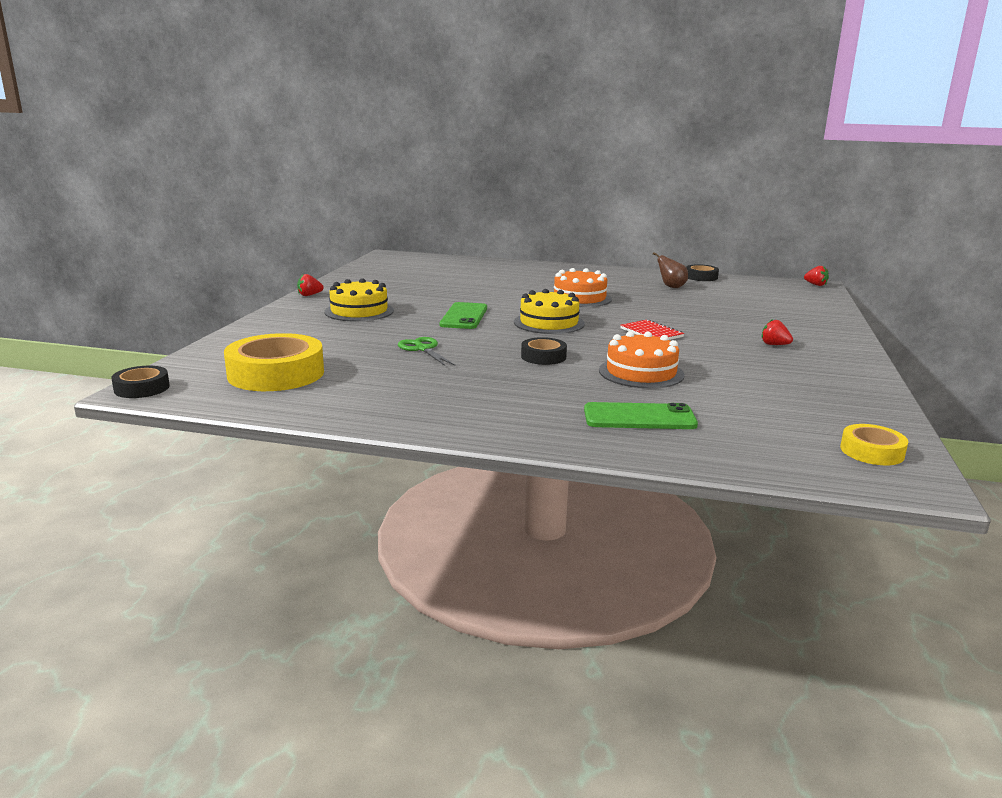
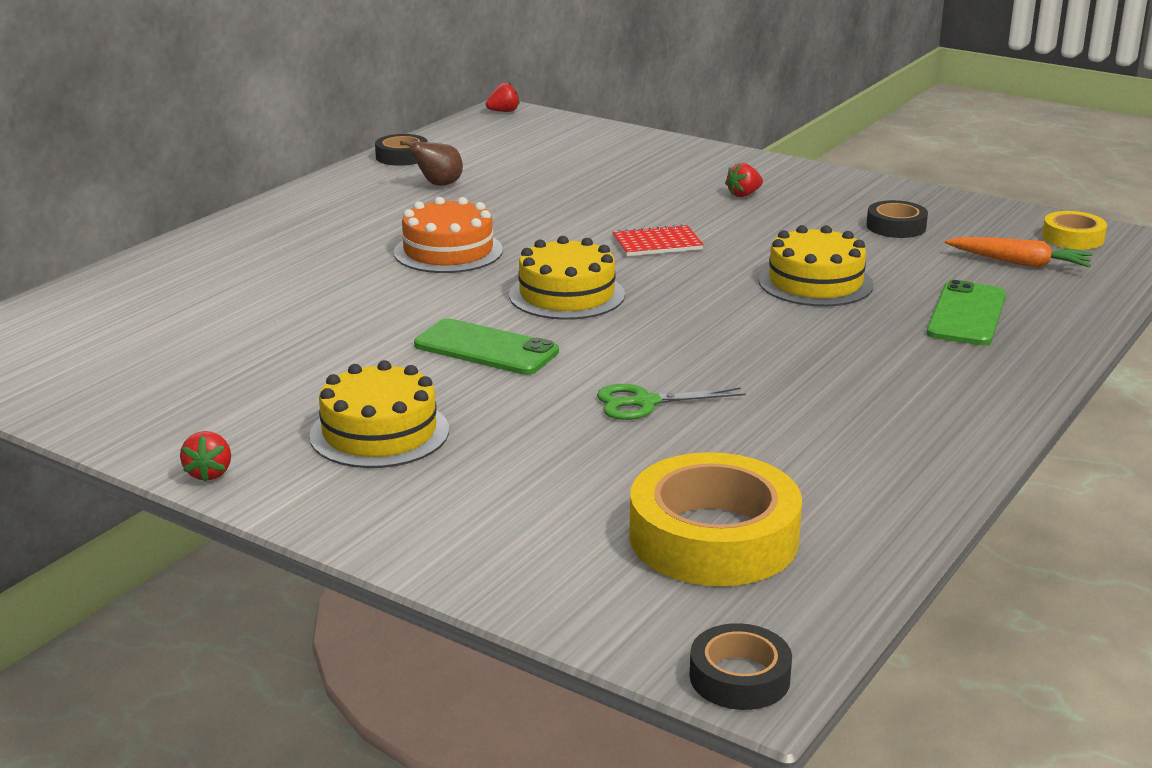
camera: 70 degrees left, 5 degrees up
(543, 357) = (725, 326): black tape -> black tape (896, 226)
(641, 372) = (815, 282): orange cake -> yellow cake
(774, 432) = (1019, 263): none -> orange carrot

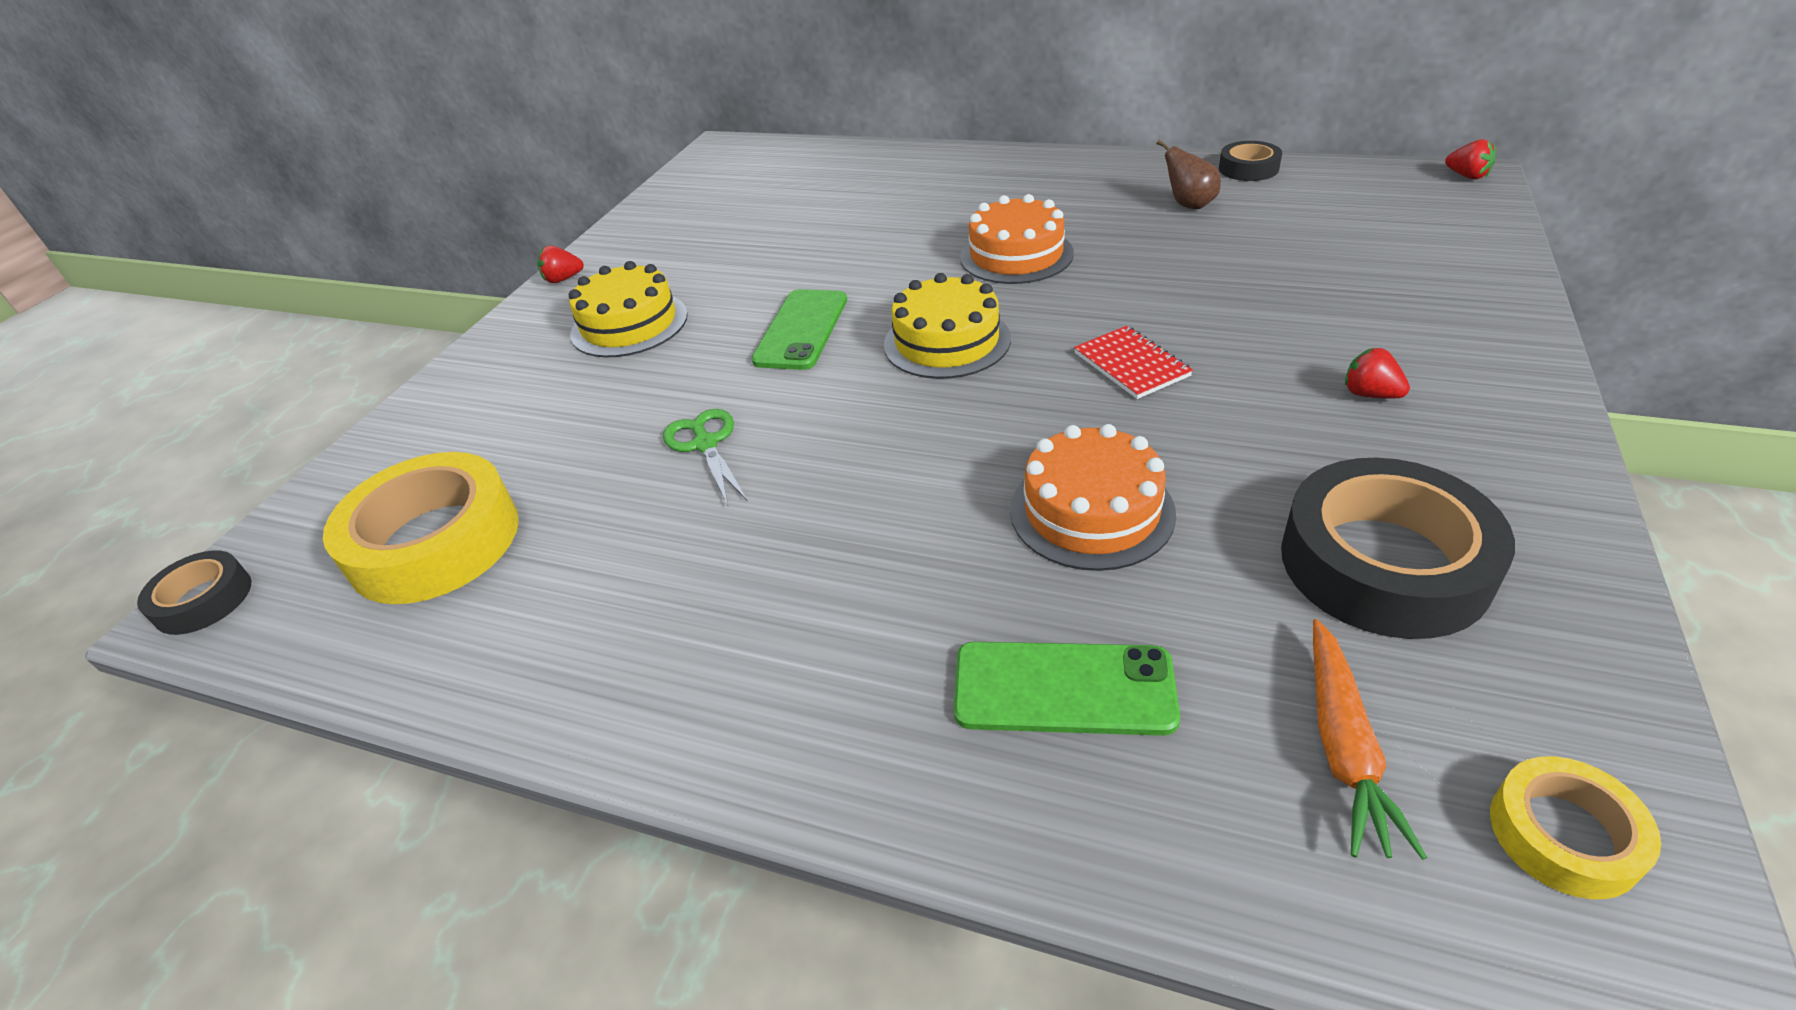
camera: 80 degrees right, 15 degrees up
(815, 282) = (1091, 511): yellow cake -> orange cake
(896, 226) = (1384, 563): black tape -> black tape, size x1.93

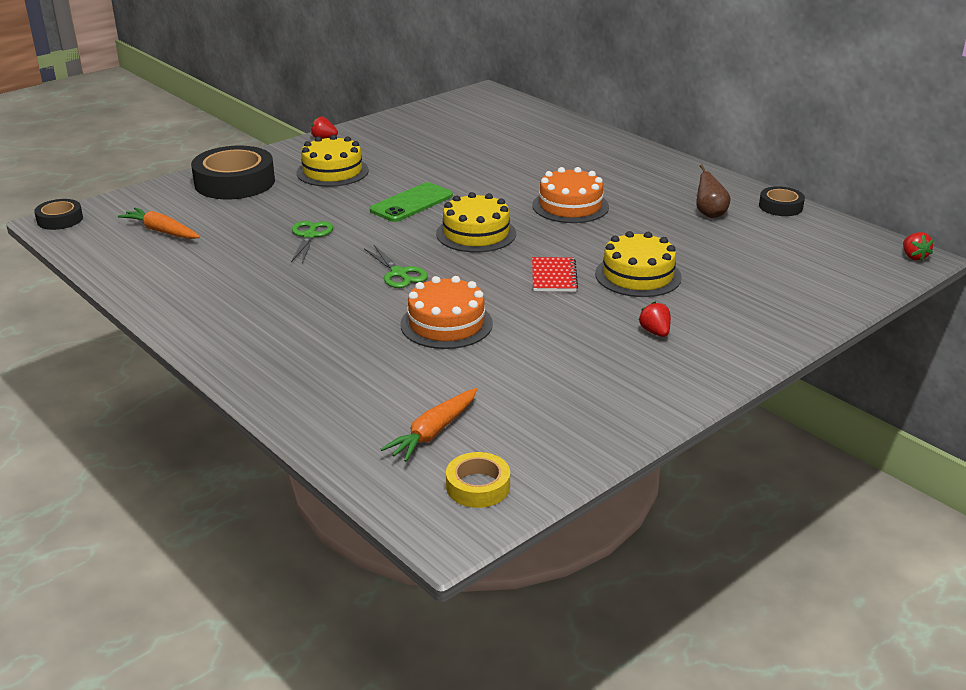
camera: 25 degrees right, 10 degrees down
(435, 541) = (162, 231): yellow tape -> orange carrot
(916, 452) = (399, 273): none -> green scissors
(1063, 689) = (349, 373): green phone -> none
(1229, 319) = (638, 275): none -> yellow cake
(1384, 563) = (548, 390): black tape -> black tape (235, 182)

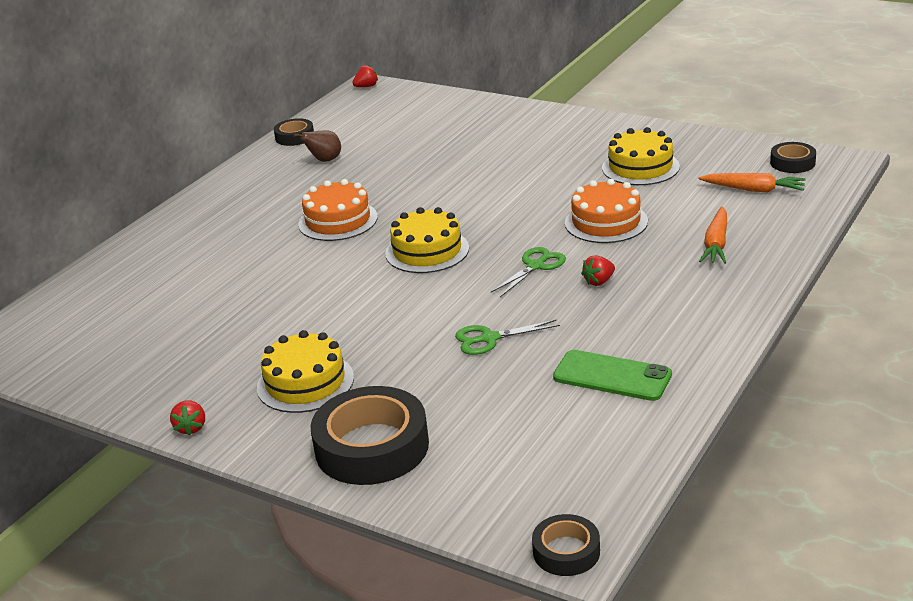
camera: 105 degrees left, 0 degrees up
(162, 231) = (543, 445): orange carrot -> orange carrot (716, 243)
(411, 203) = (373, 304): green phone -> green phone (612, 376)
(478, 486) = (792, 163): yellow tape -> black tape
(553, 276) = (489, 198): red notebook -> none
(638, 275) = (463, 168): yellow cake -> yellow cake (640, 167)
(655, 332) = (550, 147): red strawberry -> red strawberry (599, 281)

